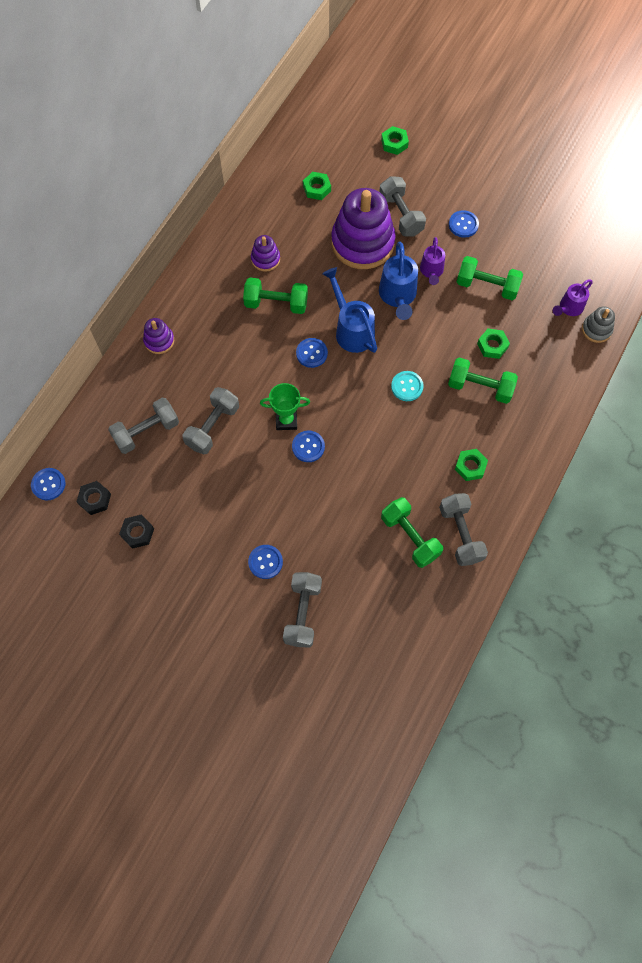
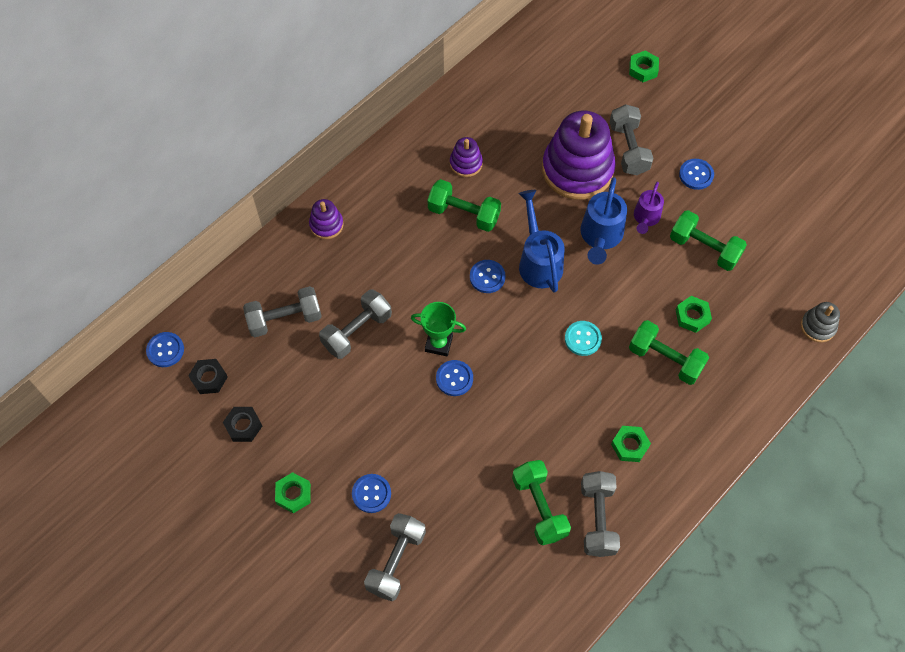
camera: 15 degrees right, 5 degrees down
(317, 188) = (543, 100): green nut -> green nut (293, 494)
(569, 308) = (792, 295): purple watering can -> none

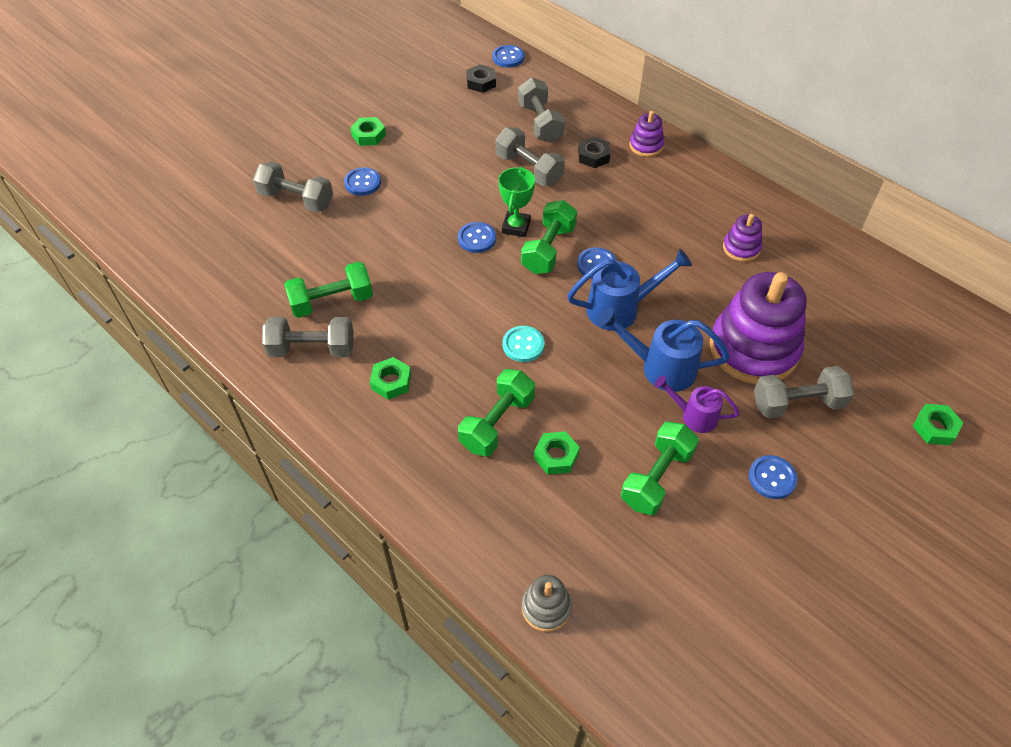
camera: 90 degrees right, 10 degrees down
(243, 426) = (435, 104): black nut -> black nut (593, 156)
(464, 214) = (674, 246): green dumbbell -> green dumbbell (548, 249)

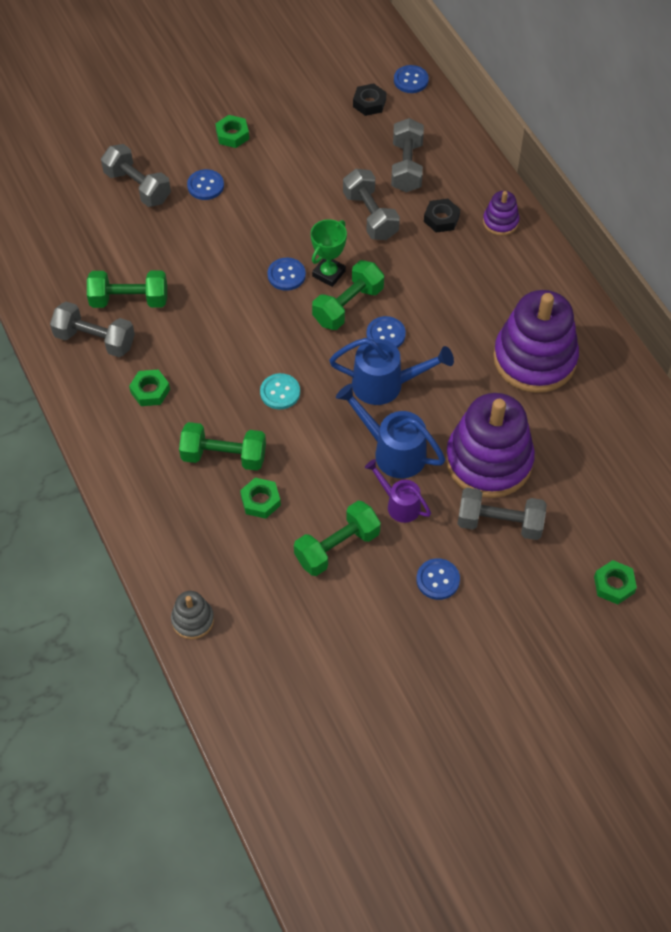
camera: 20 degrees right, 5 degrees up
(497, 423) = (224, 456): green dumbbell -> green dumbbell turned 45 degrees clockwise
(741, 248) = (534, 359): purple stacking toy -> purple stacking toy, size x2.18

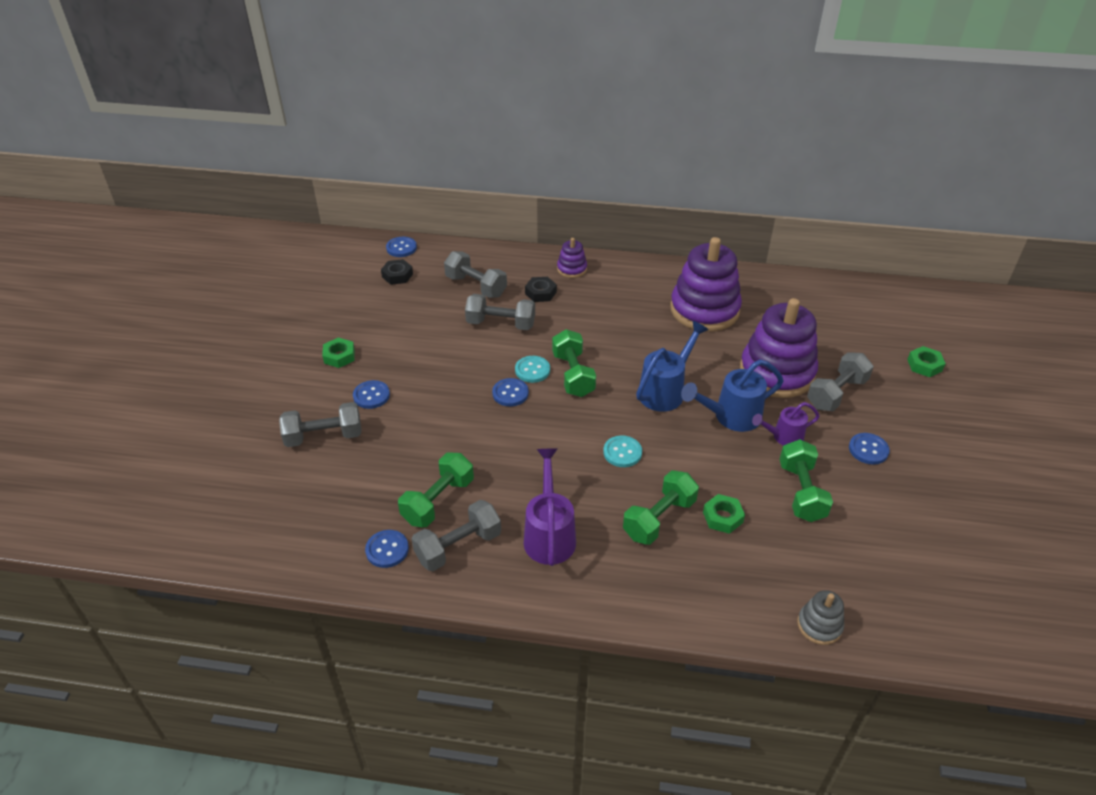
camera: 55 degrees left, 15 degrees down
(150, 391) = (549, 535): green nut -> purple watering can
(329, 273) = (532, 370): green trophy -> turquoise button
(385, 334) = (618, 368): blue button -> blue button (387, 550)

